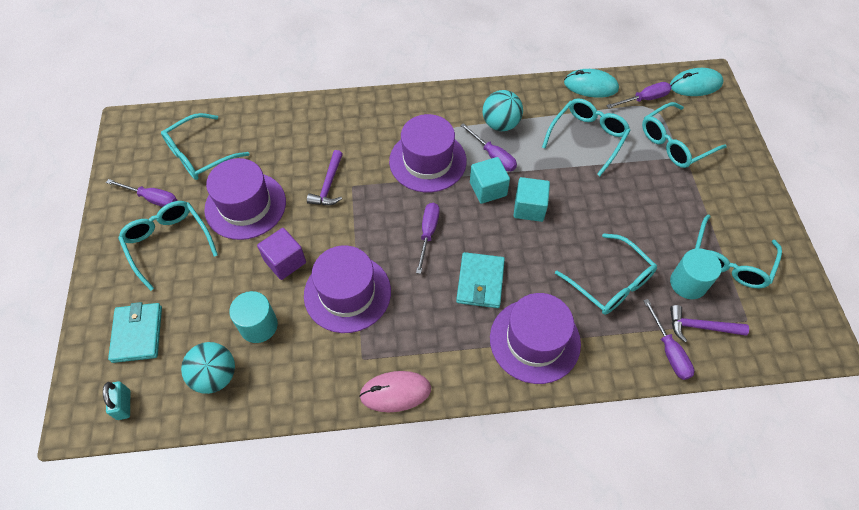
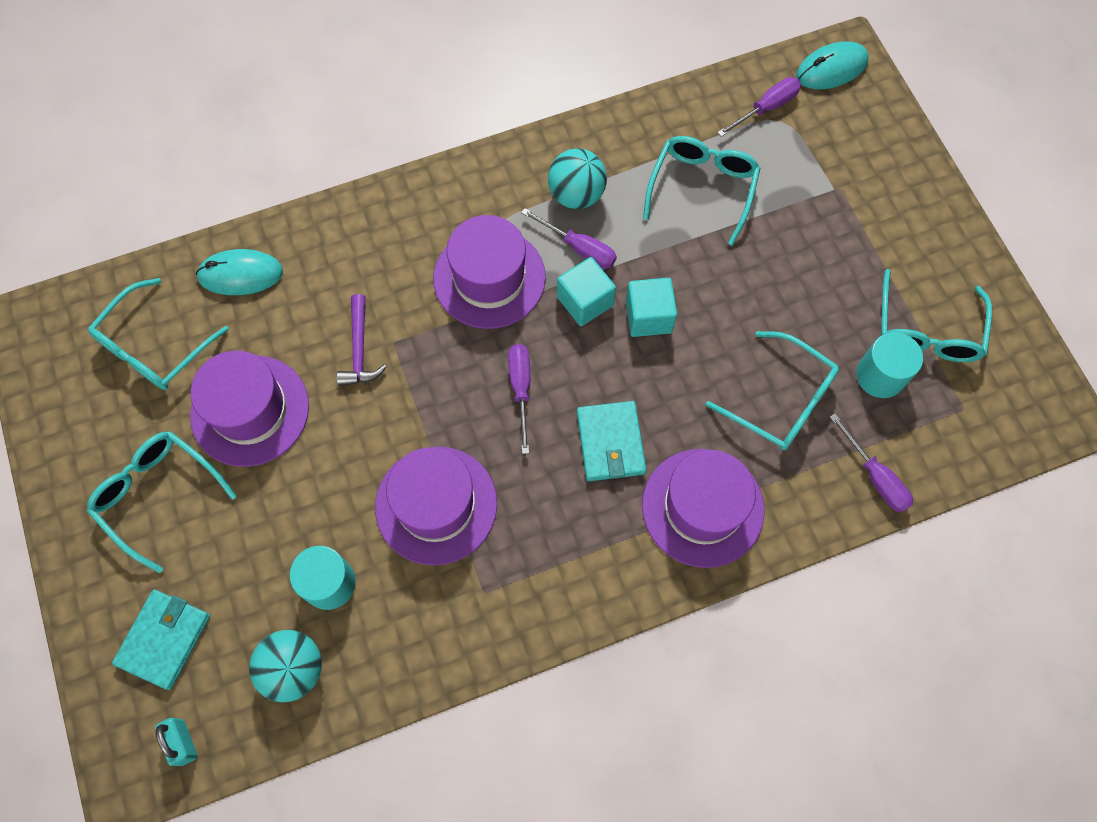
camera: 15 degrees left, 10 degrees up
(137, 334) = (164, 639): turquoise wallet -> turquoise wallet turned 45 degrees clockwise
(152, 199) = (109, 433): purple screwdriver -> none
(285, 261) = (335, 481): purple cube -> none
(395, 392) = (541, 626): pink mouse -> none
(590, 86) = (687, 103): turquoise mouse -> turquoise mouse (240, 274)
(675, 143) = (822, 169): turquoise glasses -> none
(700, 327) = (908, 433): purple hammer -> none

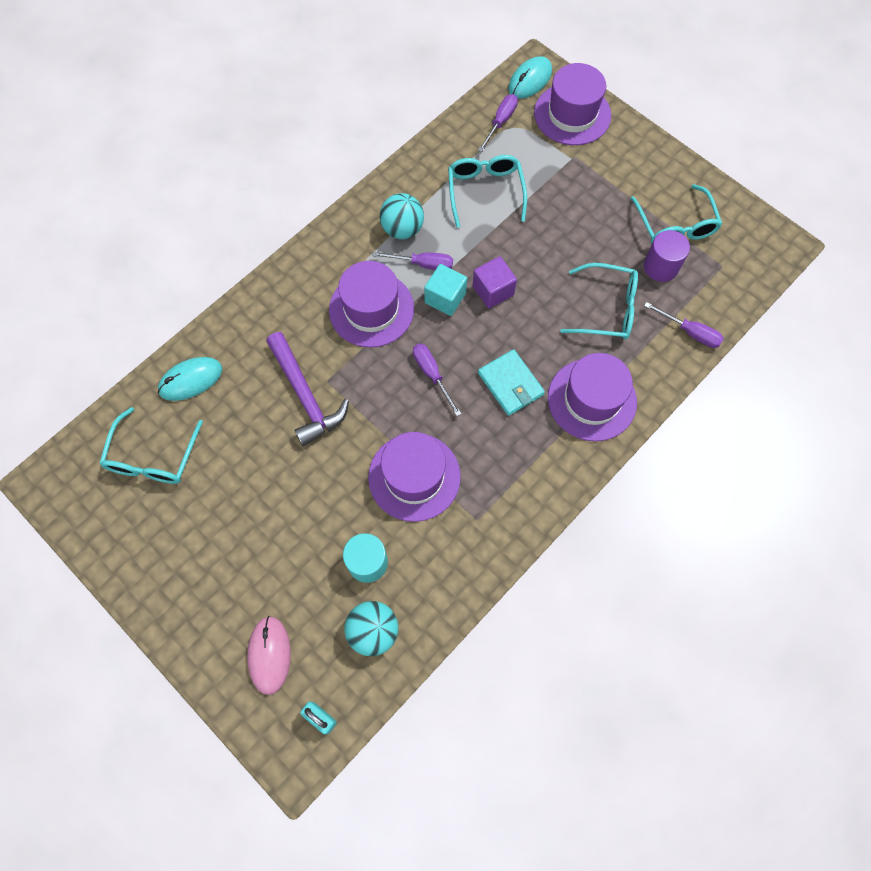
camera: 25 degrees left, 0 degrees up
(158, 495) = (212, 559): turquoise glasses -> none
(164, 639) = (269, 655): turquoise wallet -> pink mouse
(250, 410) = (248, 471): purple hat -> purple hat (572, 114)
(359, 349) = (305, 395): purple hammer -> purple hammer, size x1.63
(648, 316) = (493, 290): turquoise cube -> purple cube
(880, 375) = (661, 267): turquoise cylinder -> purple cylinder

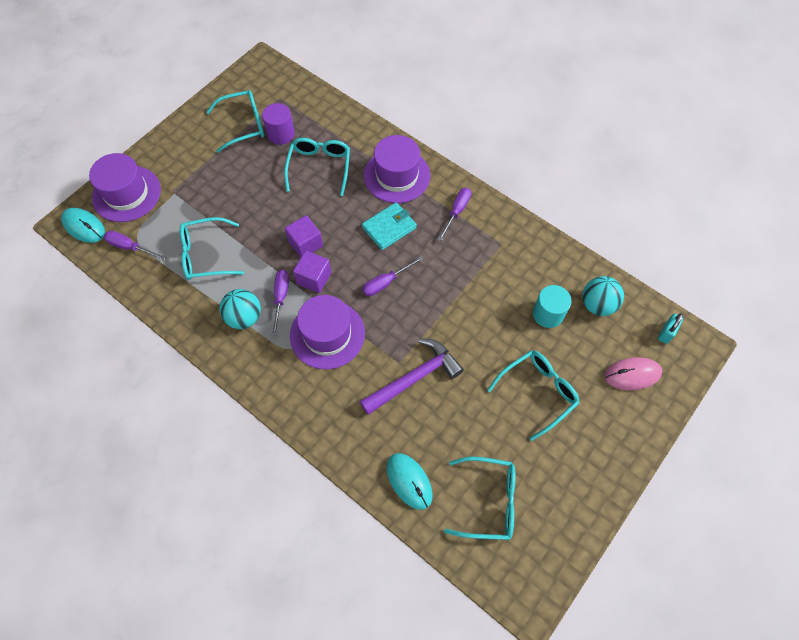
camera: 95 degrees left, 5 degrees down
(266, 531) = (538, 392): none -> turquoise glasses
(414, 477) = (474, 288): purple hat -> none
(445, 298) = (314, 278): turquoise cube -> purple cube
(690, 332) = (337, 117): purple screwdriver -> purple screwdriver (456, 212)

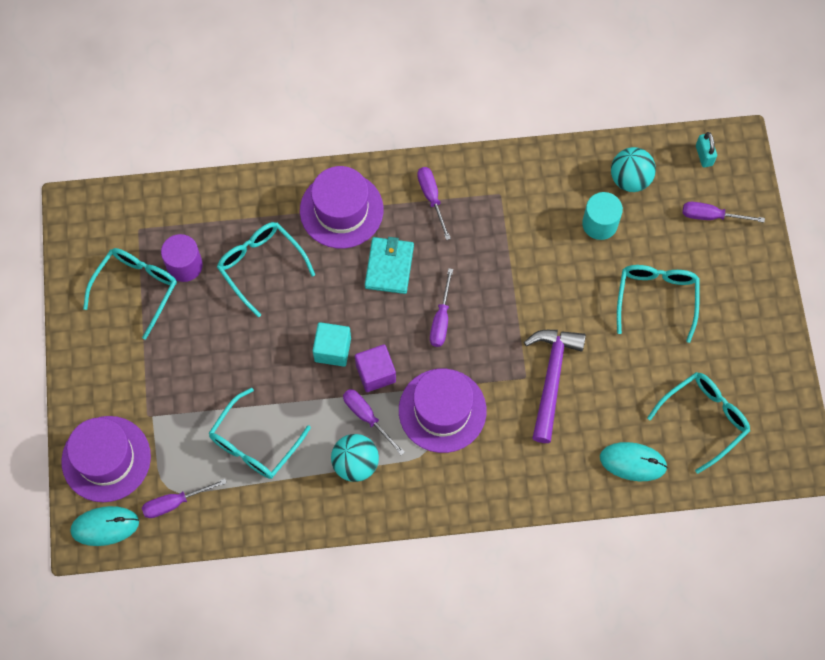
camera: 45 degrees left, 5 degrees up
(305, 244) = (332, 349): purple cube -> turquoise cube
(632, 374) = (711, 216): pink mouse -> purple screwdriver

